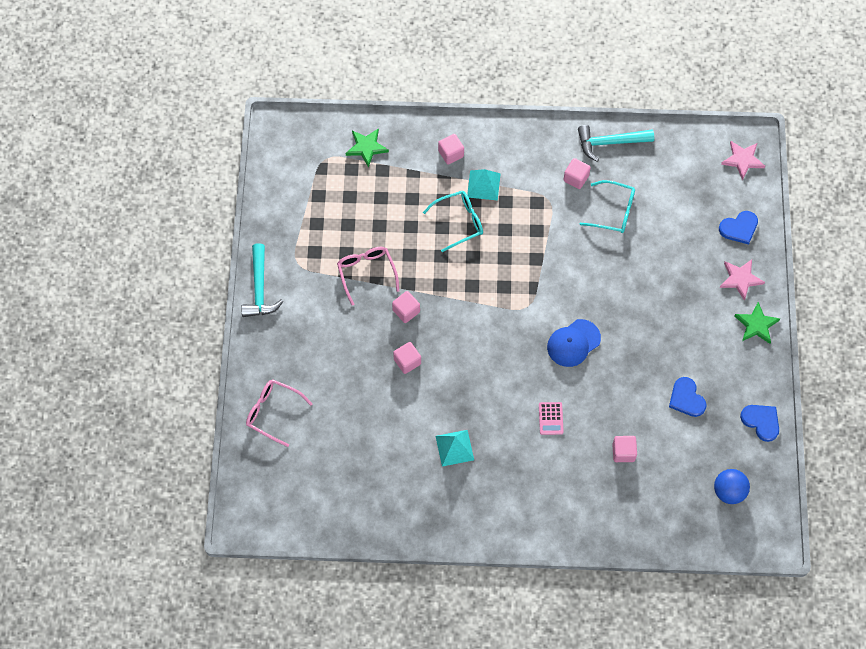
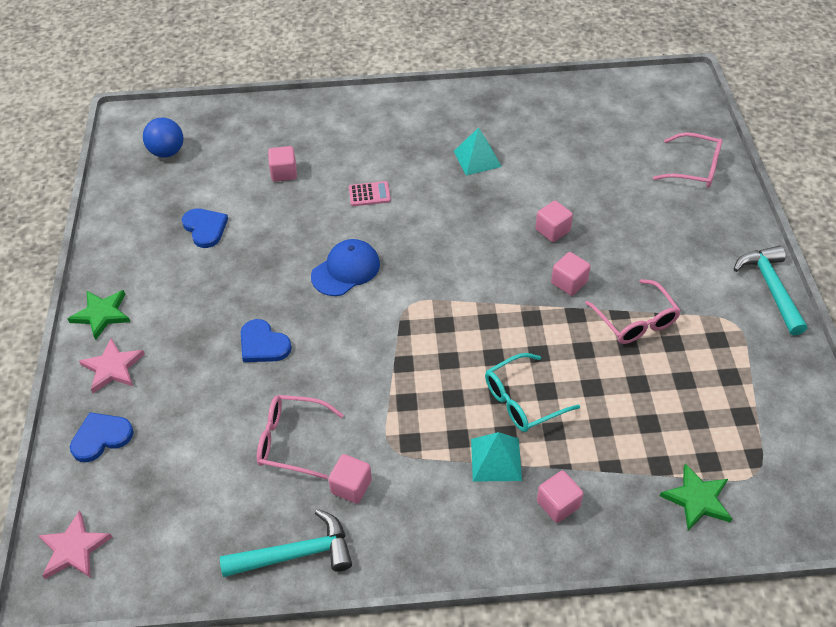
camera: 175 degrees right, 15 degrees down
(551, 418) = (369, 194): pink calculator -> pink calculator turned 90 degrees clockwise
(613, 212) = (291, 441): turquoise glasses -> pink glasses
(761, 421) = (117, 215): blue heart -> blue heart (263, 344)

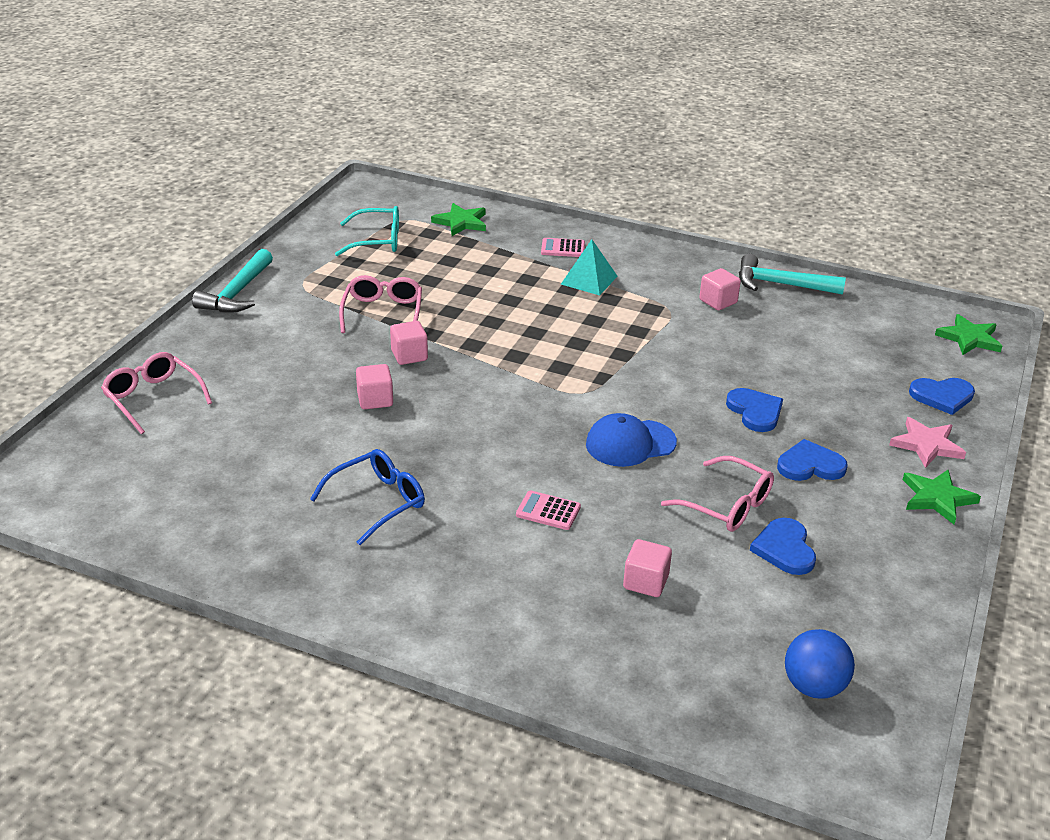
camera: 155 degrees left, 15 degrees down
(74, 549) = (969, 338): pink star -> green star
(204, 306) = (810, 465): none -> blue heart
(291, 441) = (757, 340): pink glasses -> pink glasses (727, 505)
(477, 158) = (378, 502): turquoise pyramid -> blue glasses
(522, 401) = (536, 301): turquoise glasses -> turquoise glasses (377, 241)
(558, 504) = (563, 248): pink cube -> pink calculator

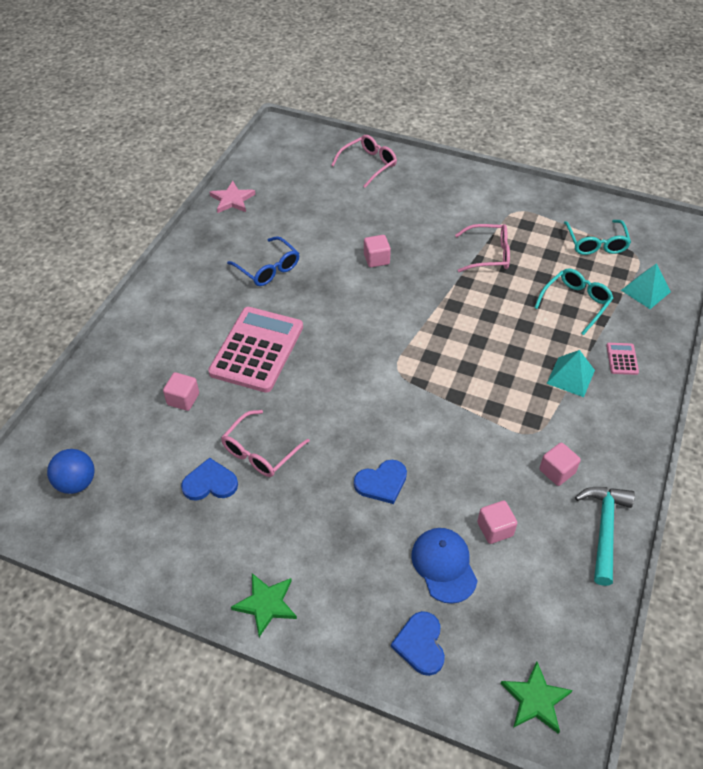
camera: 90 degrees right, 15 degrees up
(237, 293) = (498, 182): turquoise hammer -> none
(409, 355) = (433, 272): pink cube -> pink cube (495, 529)
(461, 222) = (645, 291): green star -> turquoise pyramid
(476, 264) = (575, 303): none -> turquoise glasses
(548, 511) = (257, 350): pink calculator -> pink calculator, size x2.45
(630, 443) = (334, 397): blue cap -> blue cap (444, 565)
(810, 465) = (309, 514): blue heart -> none
(927, 445) = (341, 612): pink star -> pink star (232, 200)

